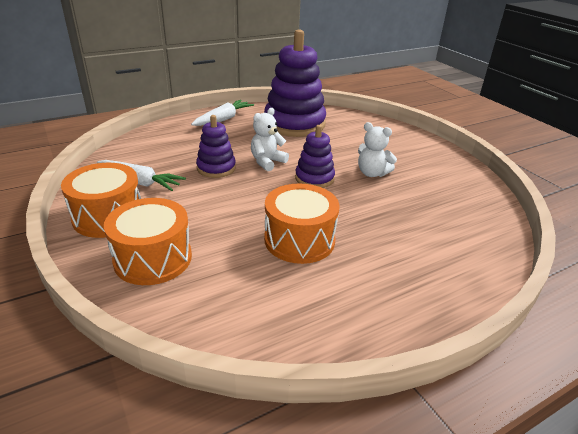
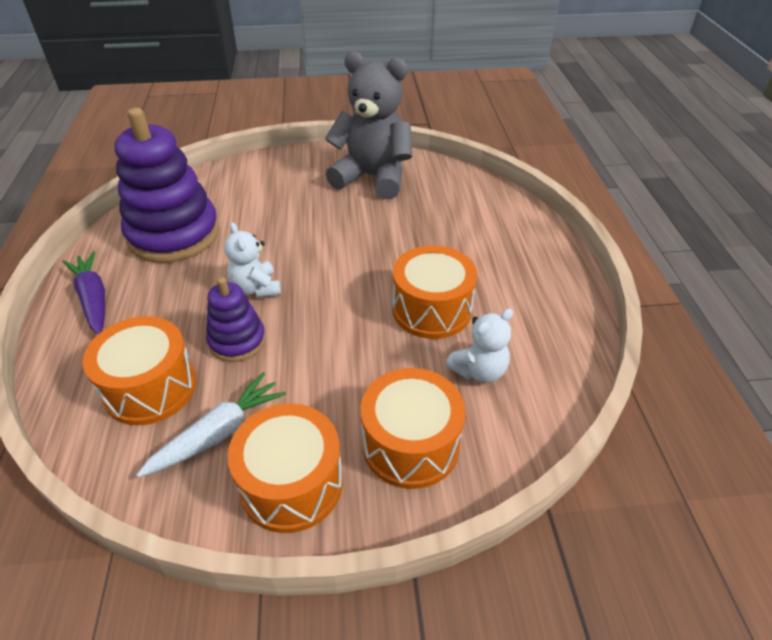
camera: 65 degrees left, 10 degrees up
(166, 153) = (150, 387): none -> orange drum
(223, 119) = (93, 299): white carrot -> purple carrot
(314, 178) = (321, 261): purple stacking toy -> none
(372, 173) = (339, 216): white teddy bear -> white teddy bear (479, 370)
(437, 176) = (373, 177): none -> grey teddy bear

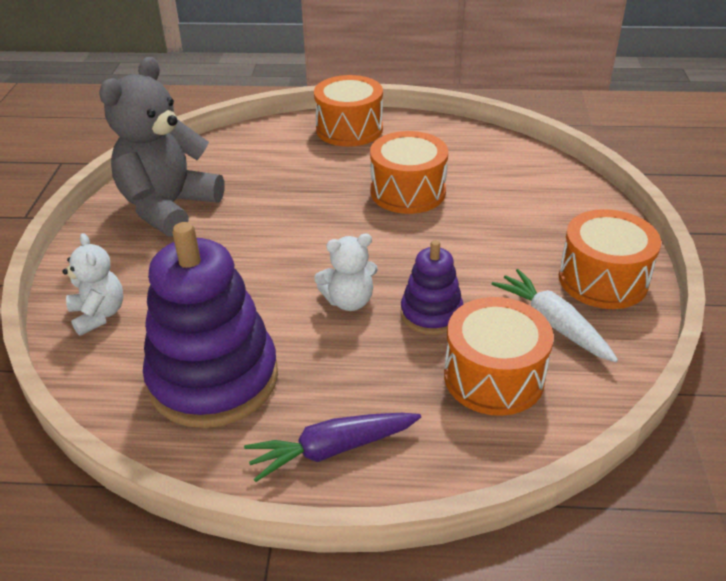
camera: 80 degrees left, 5 degrees down
(410, 444) = (560, 217): orange drum -> orange drum (349, 129)
(479, 370) = (485, 177): white teddy bear -> white teddy bear (98, 315)

